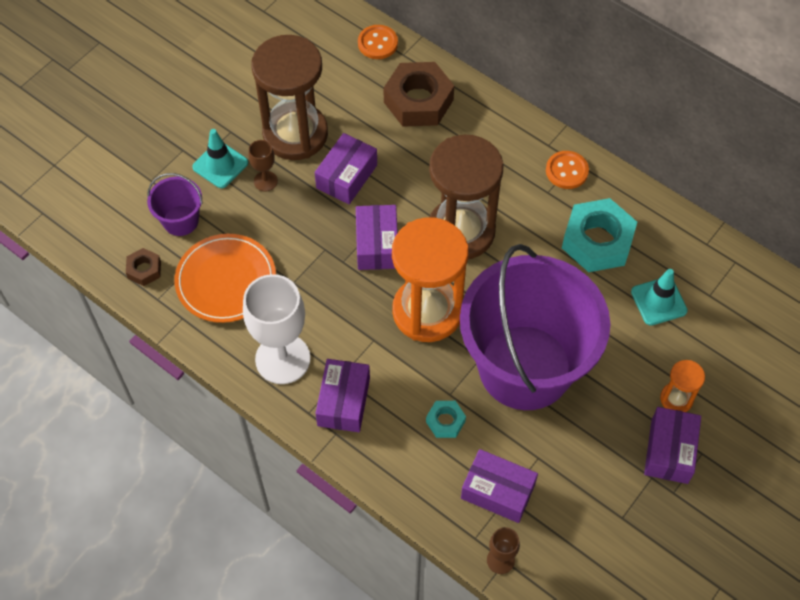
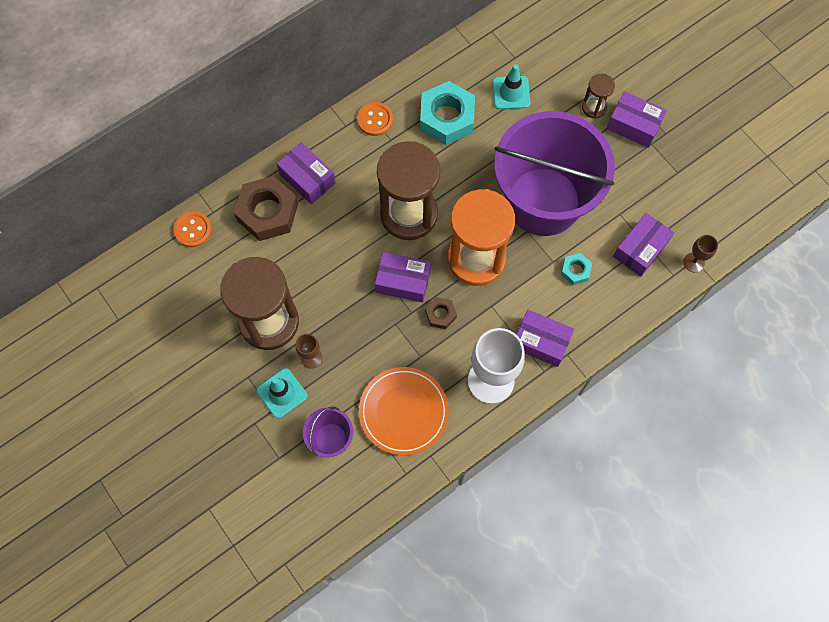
camera: 75 degrees left, 10 degrees up
(144, 270) = (373, 480): brown nut -> brown nut (440, 314)
(346, 176) = (327, 289): purple box -> purple box (307, 178)
(676, 399) = (594, 107): orange hourglass -> brown hourglass

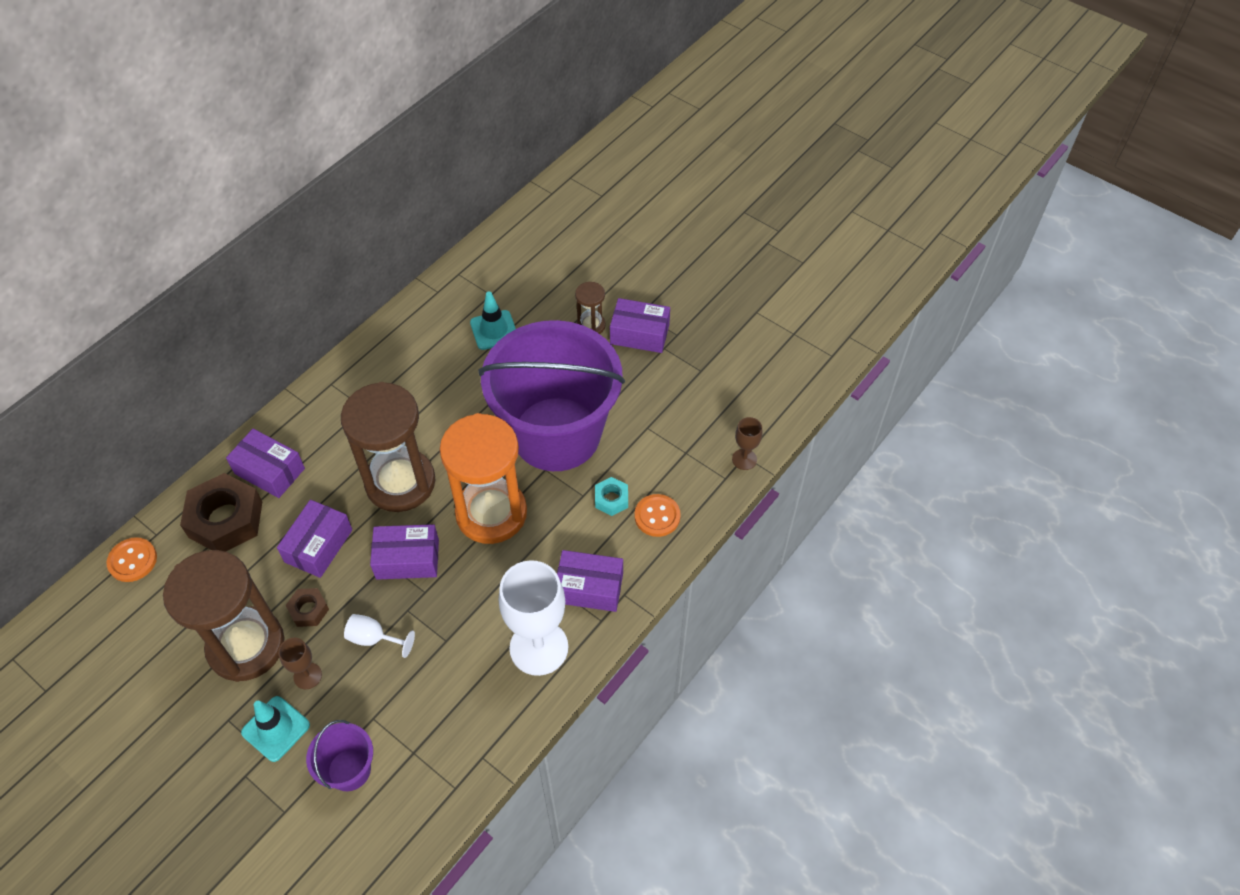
camera: 15 degrees left, 15 degrees down
(366, 341) = (374, 638): none -> white goblet
(375, 120) = (341, 390): orange button -> orange button (657, 516)
(403, 411) = (437, 712): orange plate -> none
(440, 314) = (461, 586): brown nut -> brown nut (309, 610)
(447, 118) = (425, 371): turquoise nut -> none
(640, 249) = (680, 459): purple box -> purple box (318, 546)

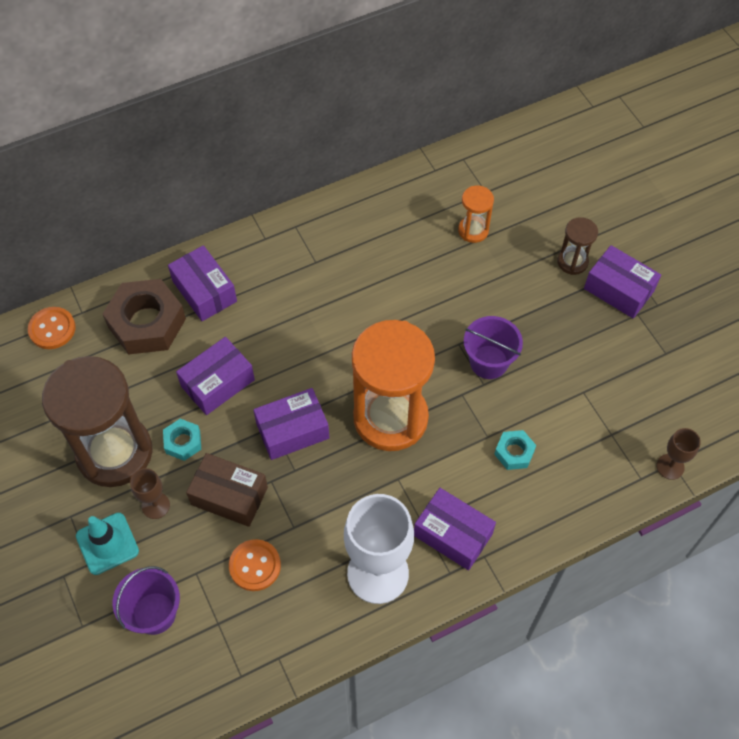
camera: 25 degrees right, 5 degrees up
(309, 610) = (183, 442): brown nut -> turquoise nut
(374, 638) = (229, 496): white goblet -> brown box
(400, 482) = (318, 351): brown hourglass -> none
(407, 559) = (292, 430): purple box -> purple box turned 45 degrees counterclockwise
(494, 330) = (473, 230): turquoise traffic cone -> orange hourglass
(556, 434) = (489, 362): purple bucket -> purple bucket, size x0.41
(657, 516) = (552, 489): orange button -> orange button (255, 566)

